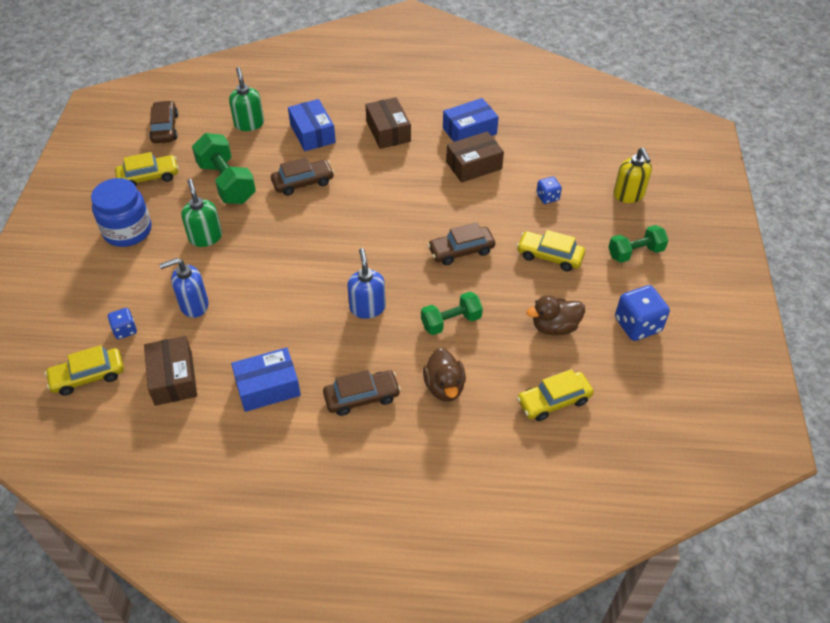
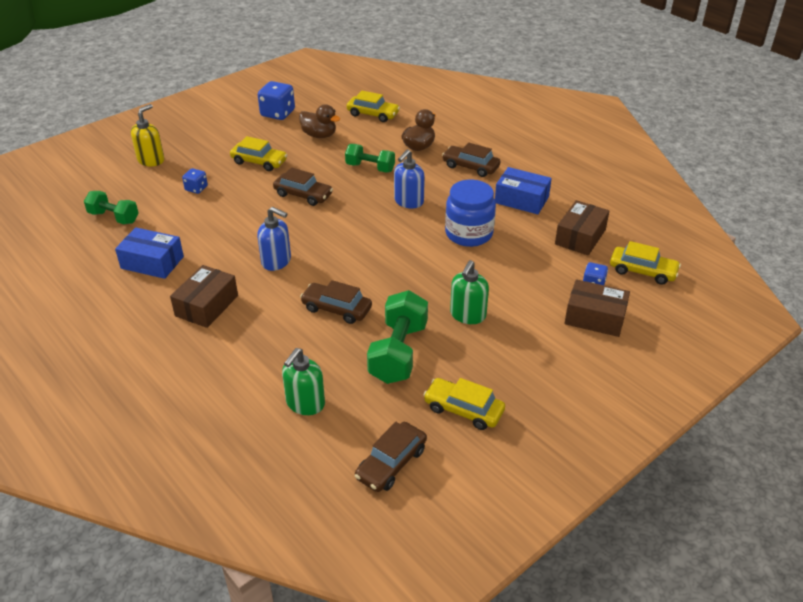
camera: 135 degrees left, 10 degrees down
(127, 231) = (530, 364): blue jar -> blue jar (469, 234)
(193, 305) = (525, 271): blue soap dispenser -> blue soap dispenser (276, 261)
(312, 133) = (266, 349): blue box -> none
(473, 165) = (199, 237): brown box -> brown box (595, 318)
(549, 256) = (259, 162): yellow car -> yellow car turned 45 degrees counterclockwise
(635, 252) = (212, 136): green dumbbell -> green dumbbell (114, 217)

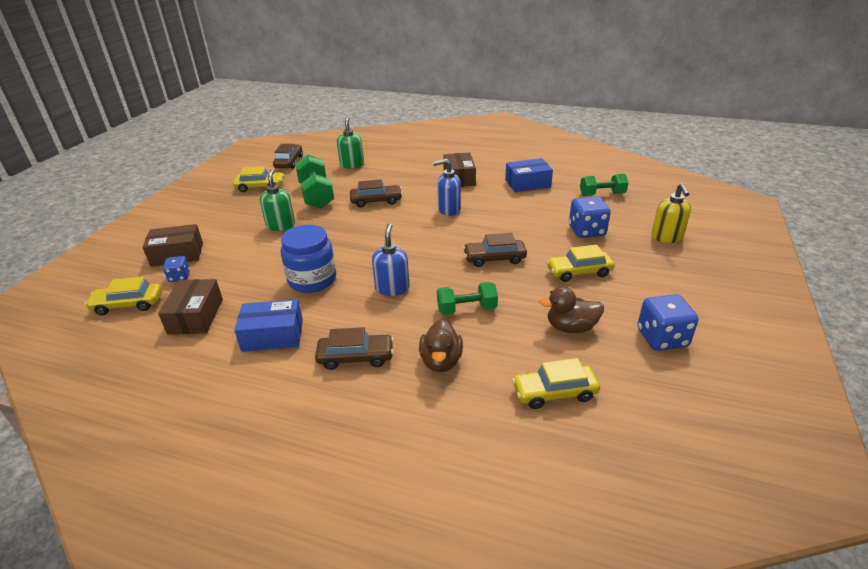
camera: 150 degrees right, 5 degrees down
(196, 188) = (586, 231): blue dice -> blue dice, size x1.76

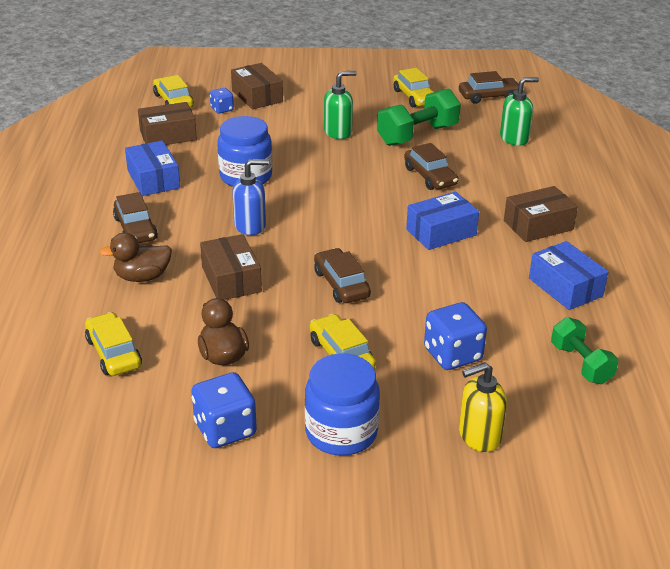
camera: 70 degrees right, 0 degrees up
(449, 210) = (441, 232): blue soap dispenser -> blue box
(466, 309) = (231, 279): green dumbbell -> brown box
(664, 286) = (341, 432): none -> blue jar

